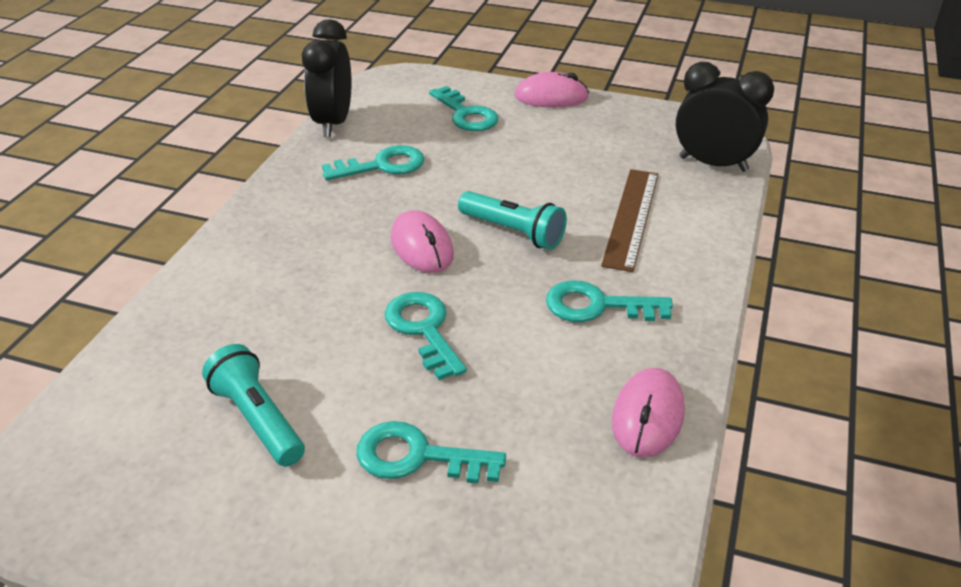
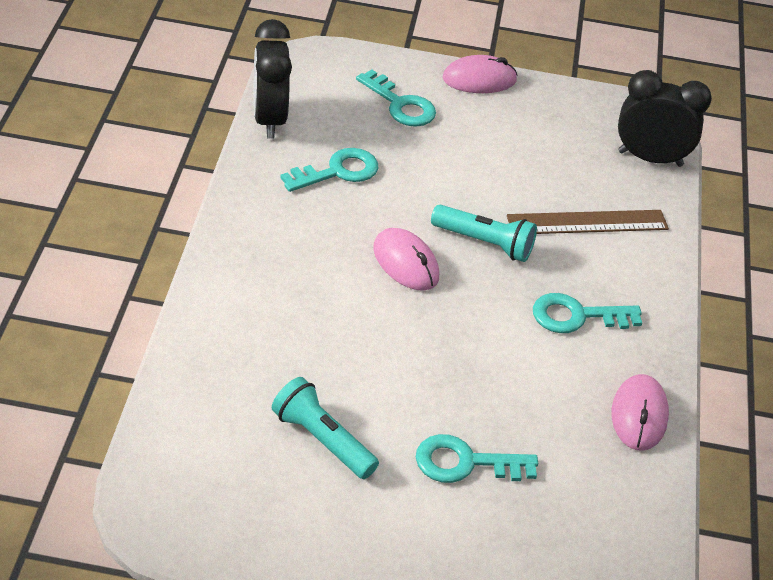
camera: 15 degrees left, 5 degrees up
(424, 329) = (434, 348): turquoise key -> none
(631, 218) = (587, 223): brown ruler -> brown ruler turned 75 degrees clockwise

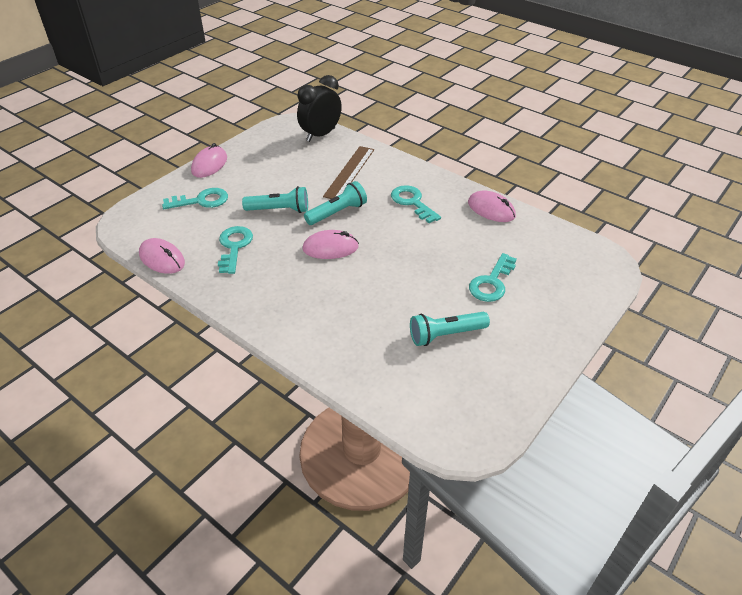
camera: 55 degrees left, 0 degrees up
(269, 120) = (162, 259): black clock -> pink mouse
(442, 183) = (279, 210): none -> turquoise flashlight
(577, 316) = (412, 202): turquoise key -> turquoise key turned 120 degrees clockwise

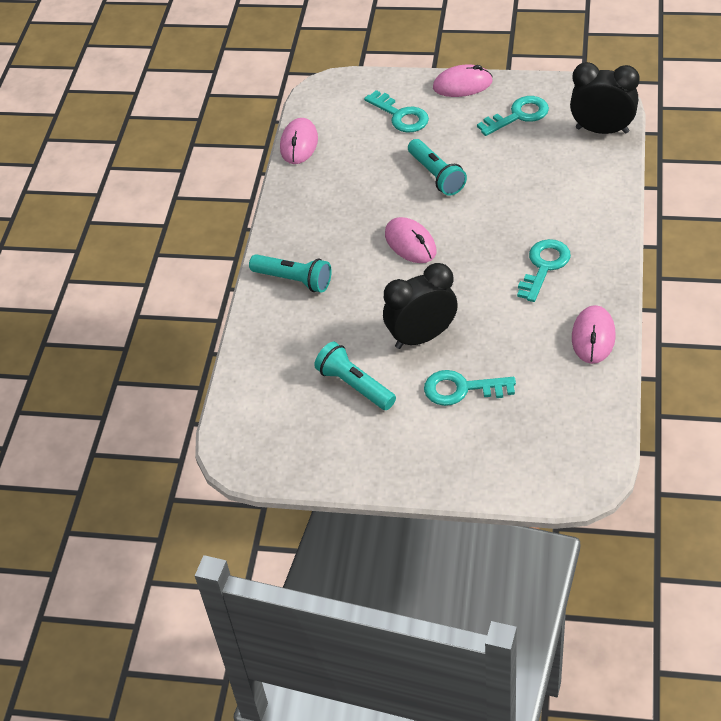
camera: 65 degrees right, 5 degrees up
(234, 247) = (354, 178): turquoise key -> turquoise key (518, 115)
(337, 213) = (470, 219): turquoise flashlight -> turquoise flashlight (293, 280)
(349, 172) = (551, 191): brown ruler -> none
(426, 280) = (422, 337): none -> black clock

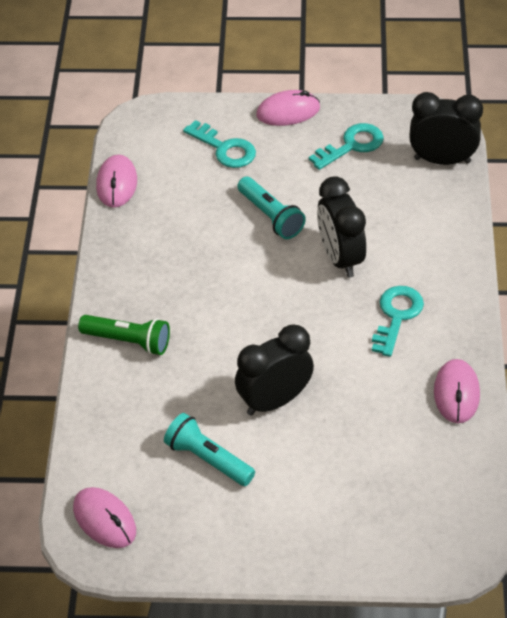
camera: 10 degrees left, 0 degrees up
(293, 280) = (128, 341): turquoise flashlight -> green flashlight
(410, 243) = (251, 294): pink mouse -> pink mouse (104, 520)
(461, 389) = (323, 458): turquoise key -> none
(497, 214) = (340, 258): none -> black clock

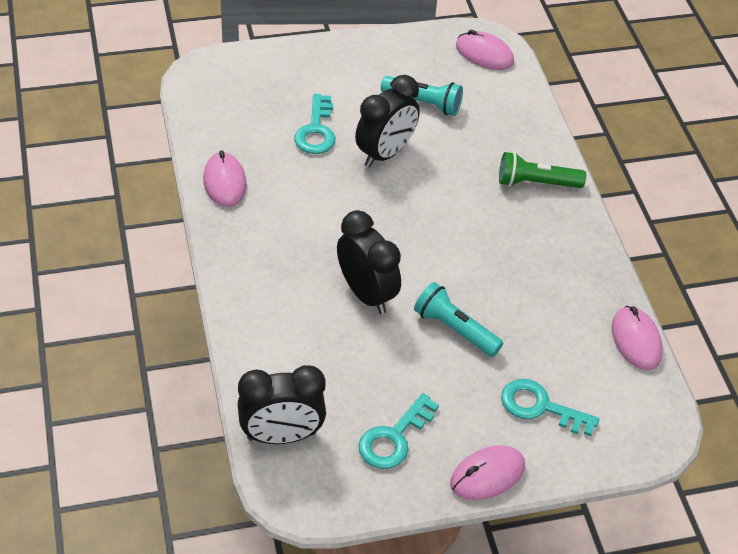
camera: 160 degrees right, 0 degrees up
(397, 316) = (294, 243): turquoise key -> turquoise key (316, 131)

